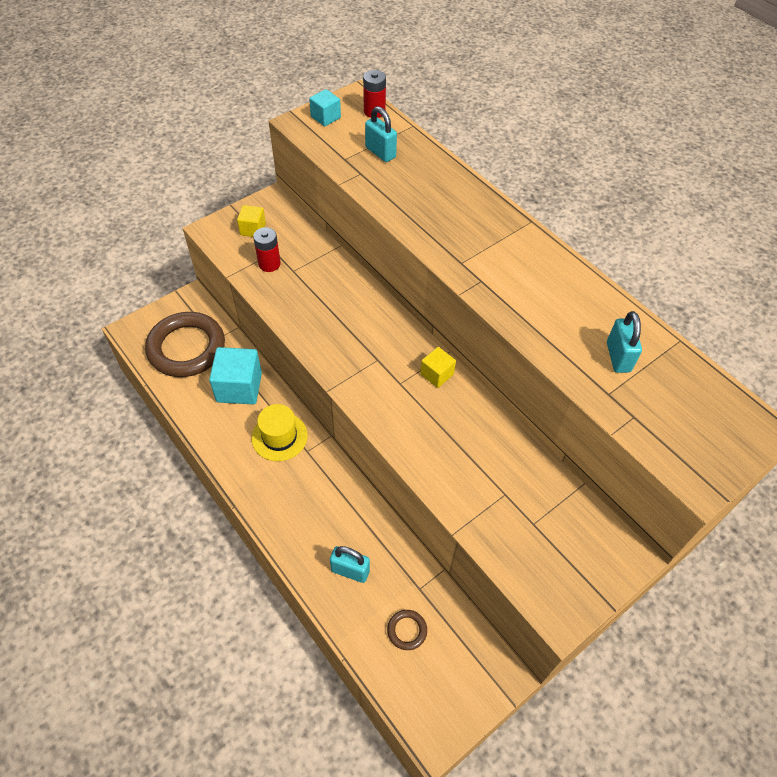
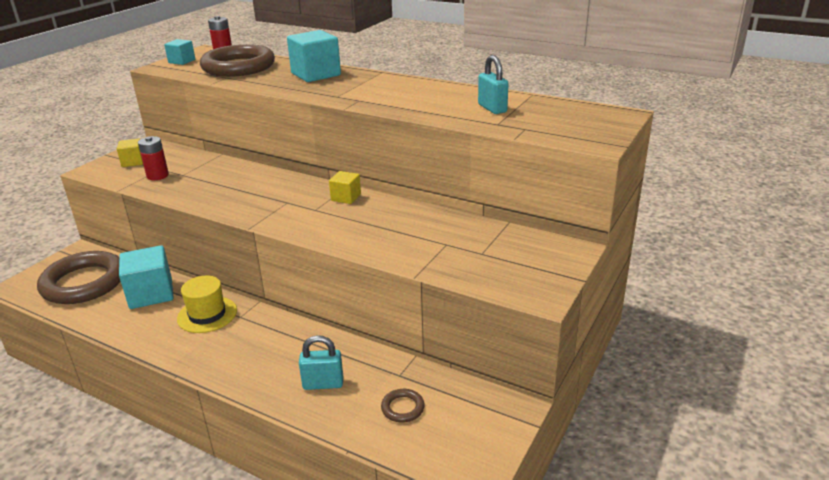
camera: 20 degrees left, 25 degrees down
(380, 152) = (238, 67): turquoise padlock -> brown ring
(456, 201) = (316, 74): none -> turquoise cube

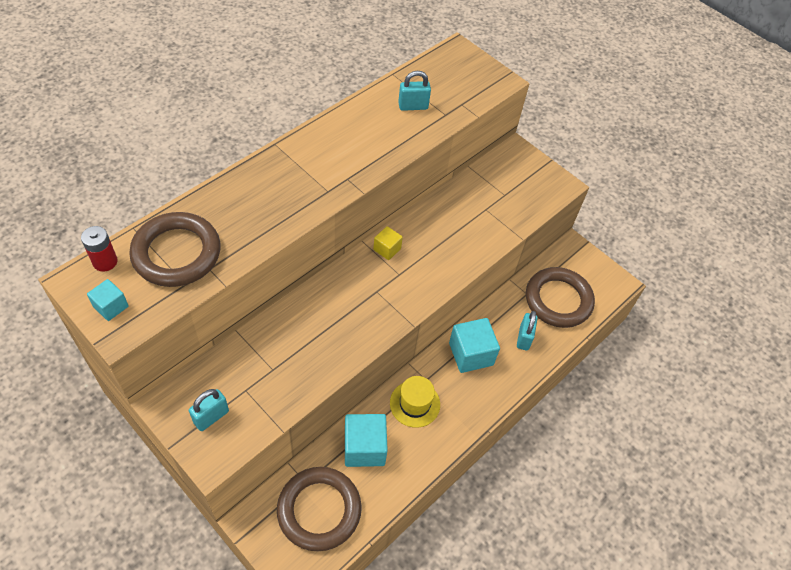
camera: 80 degrees left, 25 degrees up
(133, 162) = (211, 417): yellow cube -> turquoise padlock
(157, 176) = (264, 393): red battery -> none
(316, 74) = (251, 193): turquoise cube -> turquoise cube (471, 354)
(402, 408) = (558, 300): brown ring -> brown ring, size x2.45

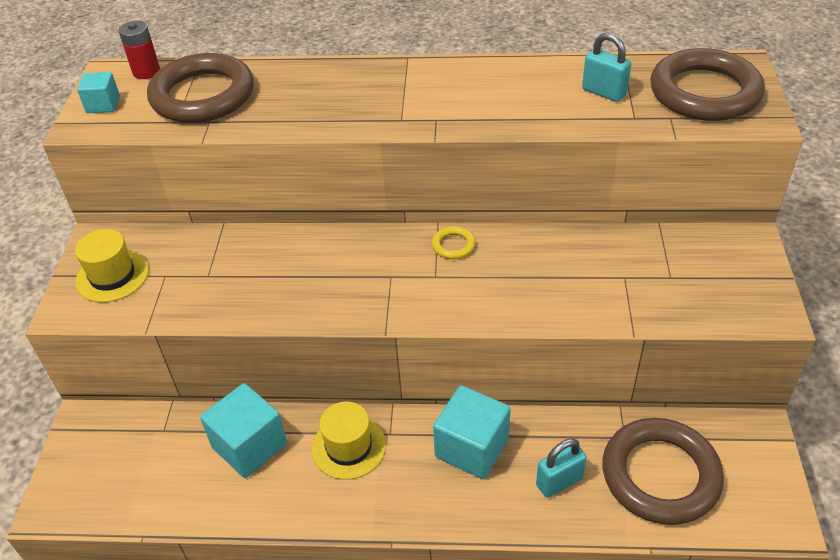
camera: 55 degrees right, 10 degrees down
(211, 417) = (112, 276): turquoise padlock -> yellow hat
(319, 510) = (142, 465): brown ring -> brown ring (704, 92)
(387, 249) = (453, 245): yellow cube -> yellow ring

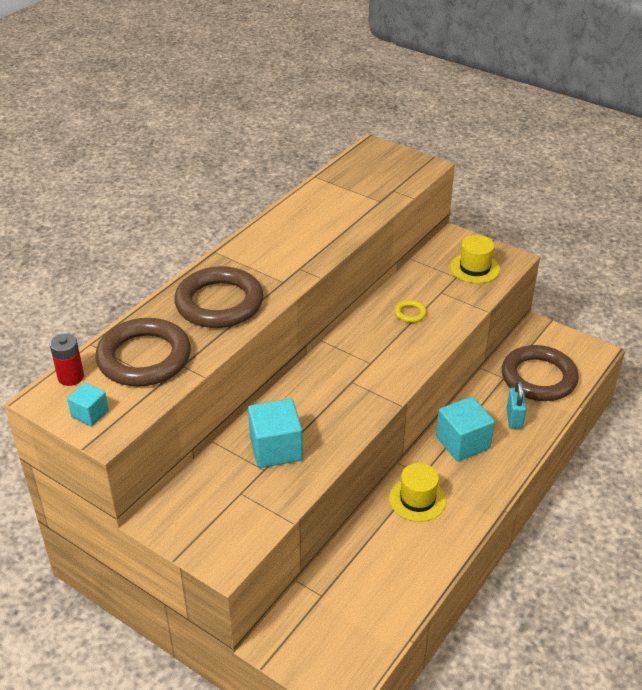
camera: 60 degrees left, 5 degrees down
(112, 276) = (211, 523): yellow hat -> yellow hat (475, 268)
(249, 446) = (376, 550): turquoise cube -> turquoise cube (276, 449)
(453, 245) = (350, 343): yellow ring -> yellow ring (410, 313)
(604, 92) = (345, 199): turquoise padlock -> none
(704, 92) = (384, 169): brown ring -> brown ring (219, 303)

